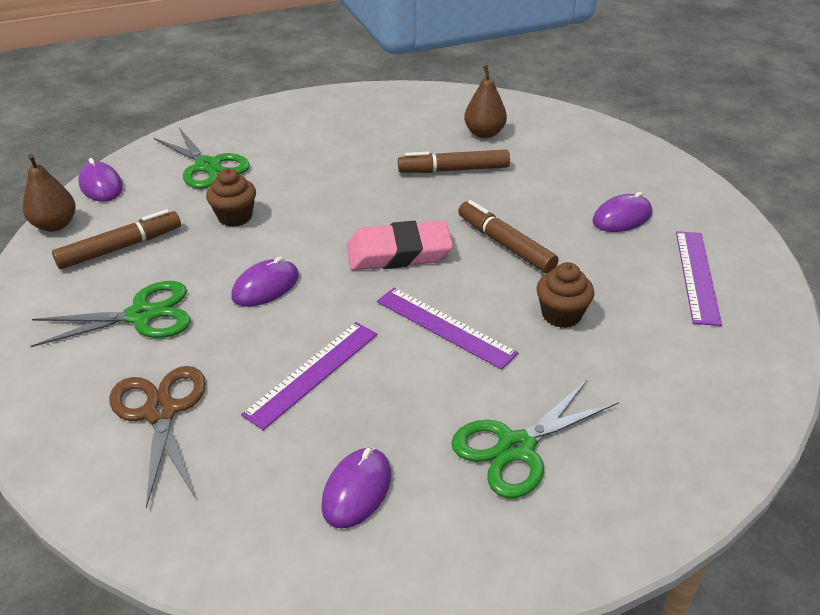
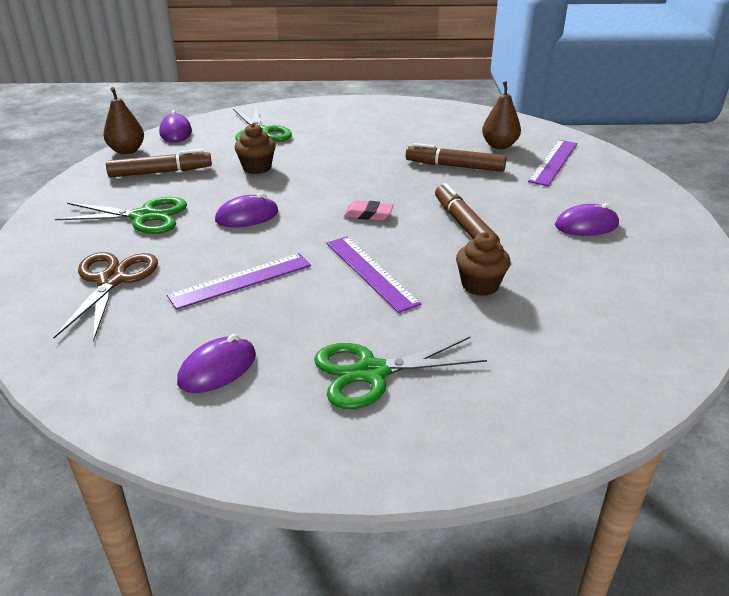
camera: 20 degrees right, 5 degrees down
(399, 253) = (368, 214): pink eraser -> pink eraser, size x0.52
(697, 276) = (632, 283): purple ruler -> purple ruler (553, 162)

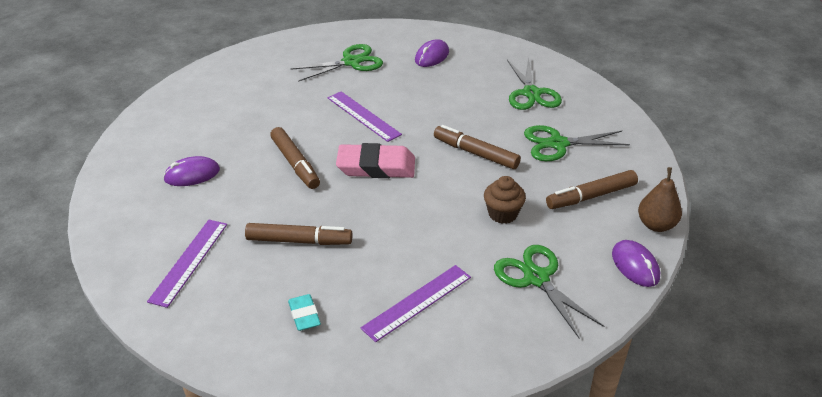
camera: 170 degrees right, 5 degrees up
(112, 280) = (531, 93): brown scissors -> green scissors
(241, 280) = (448, 101): purple ruler -> purple ruler (417, 302)
(247, 216) = (475, 153): purple mouse -> brown marker
(368, 214) = (376, 166): pink eraser -> pink eraser, size x1.91
(448, 130) = (304, 315): none -> turquoise eraser
(480, 285) = (288, 114): brown cupcake -> none
(499, 145) = (243, 287): brown pear -> none

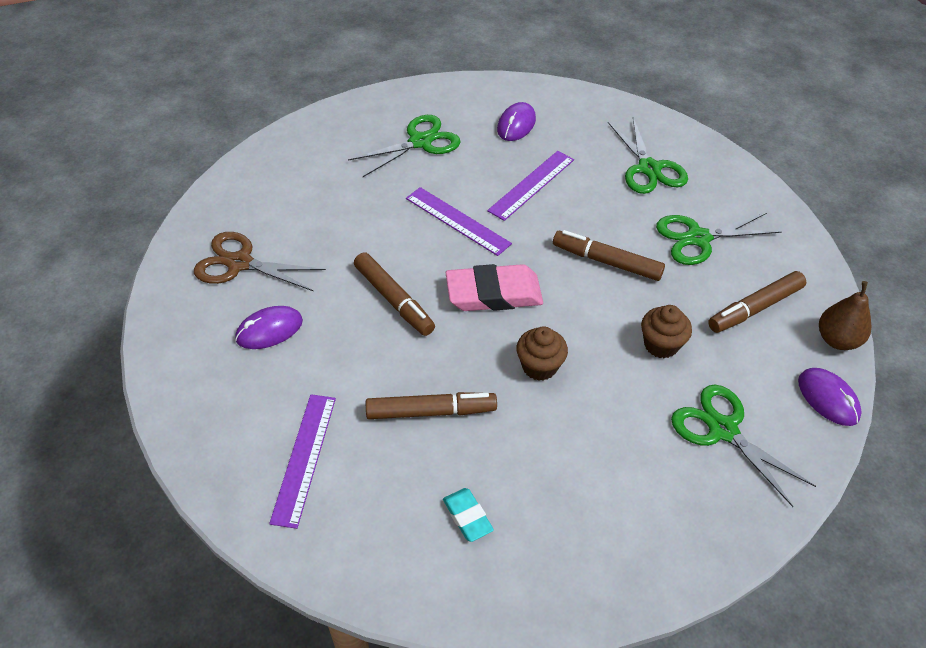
camera: 10 degrees left, 10 degrees up
(185, 129) = (240, 263): none -> brown scissors
(397, 219) = (539, 366): none -> brown cupcake
(417, 302) = (595, 481): purple ruler -> purple ruler (531, 185)

